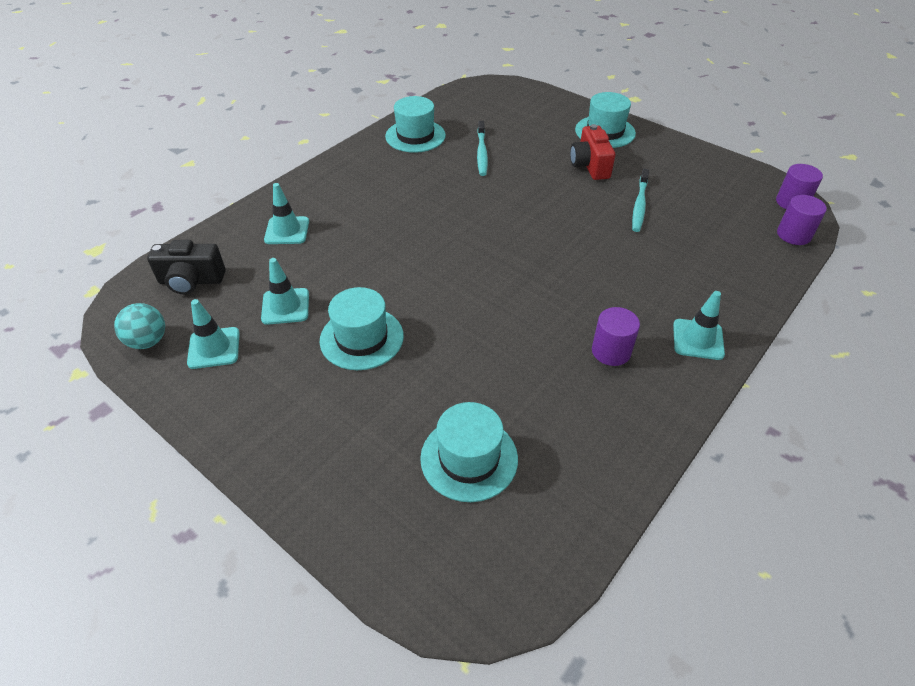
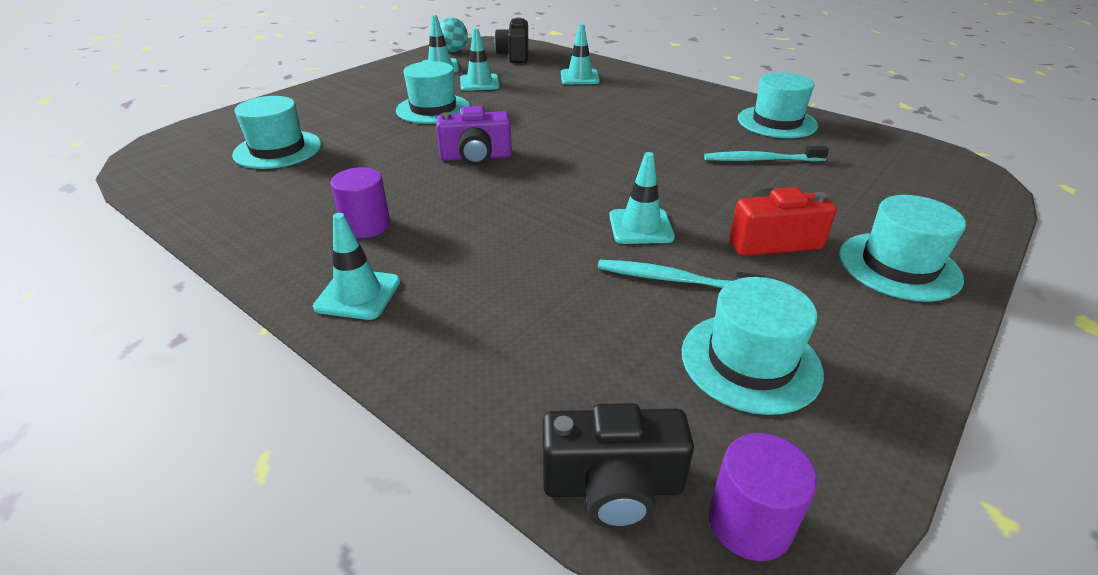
camera: 90 degrees right, 10 degrees down
(482, 296) = (476, 157): none -> purple camera
(583, 212) = (640, 227): none -> turquoise traffic cone
(700, 189) = (750, 362): none -> turquoise hat
(793, 235) = (613, 486): purple cylinder -> black camera

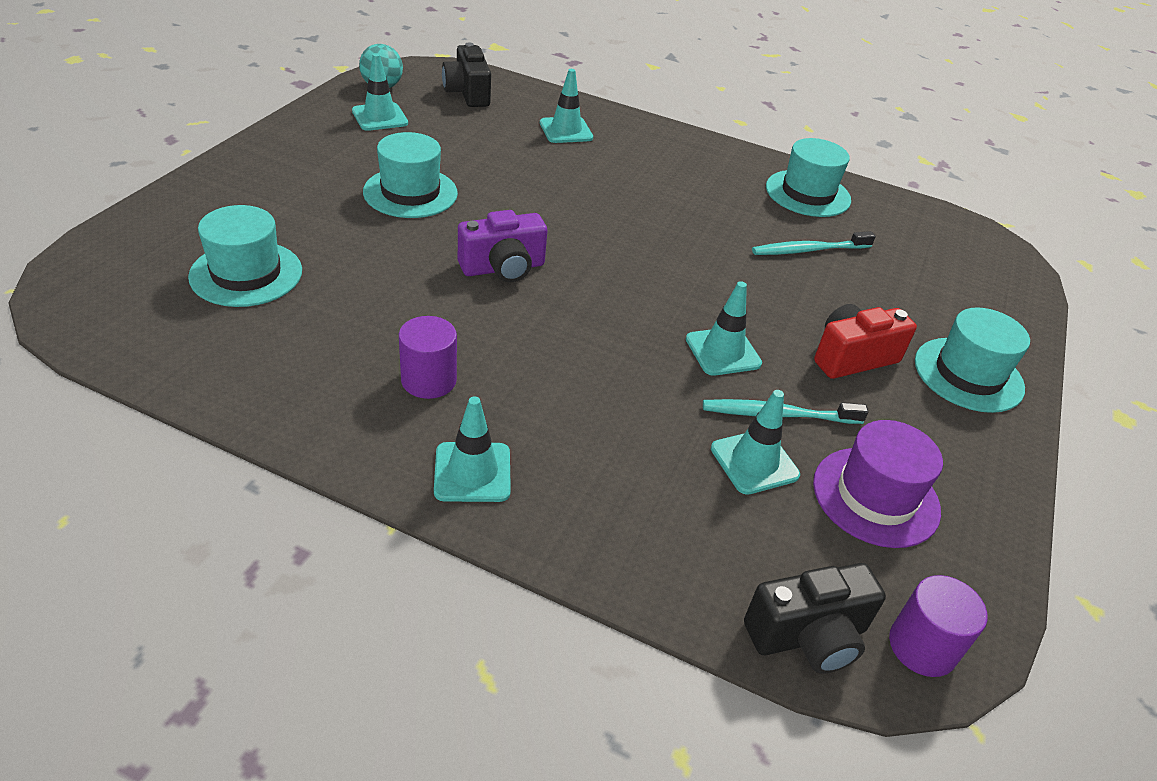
camera: 20 degrees left, 5 degrees up
(479, 83) = (446, 145): turquoise traffic cone -> turquoise traffic cone (754, 462)
(750, 362) = (875, 496): turquoise hat -> purple hat

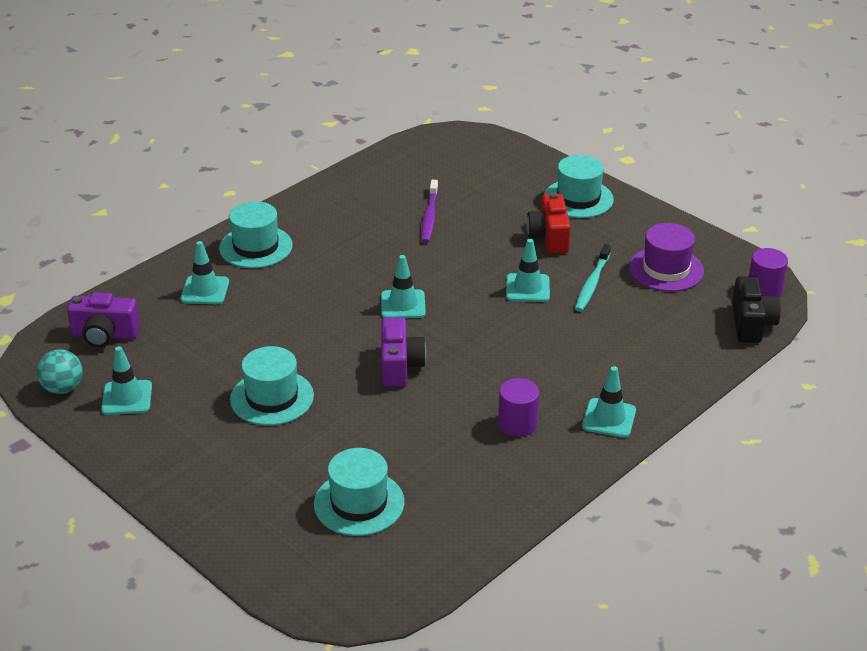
camera: 65 degrees left, 5 degrees down
(467, 93) = (105, 335): black camera -> purple camera
(754, 462) = (629, 305): turquoise traffic cone -> turquoise traffic cone (403, 305)
(807, 193) = (357, 193): turquoise hat -> turquoise hat (256, 247)
(808, 250) = (429, 217): turquoise toothbrush -> purple toothbrush

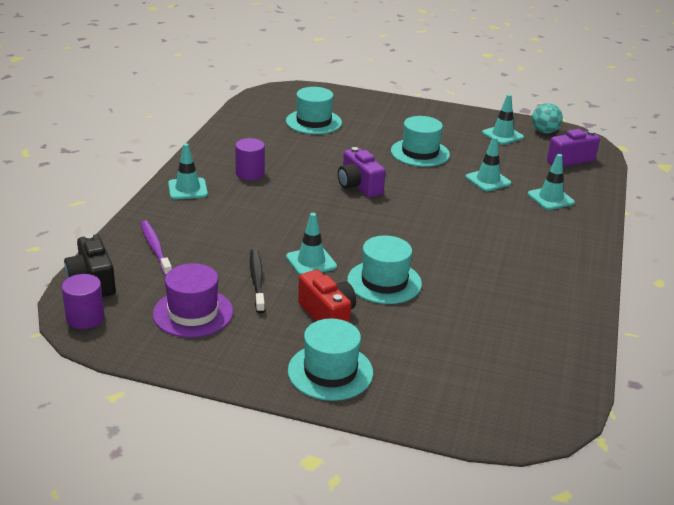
camera: 150 degrees right, 5 degrees down
(256, 247) = (563, 237): turquoise hat -> turquoise hat (384, 282)
(403, 305) = (399, 224): turquoise traffic cone -> turquoise traffic cone (488, 180)
(429, 217) = (458, 305): purple toothbrush -> purple toothbrush (155, 248)
(592, 284) = (257, 280): turquoise toothbrush -> black toothbrush

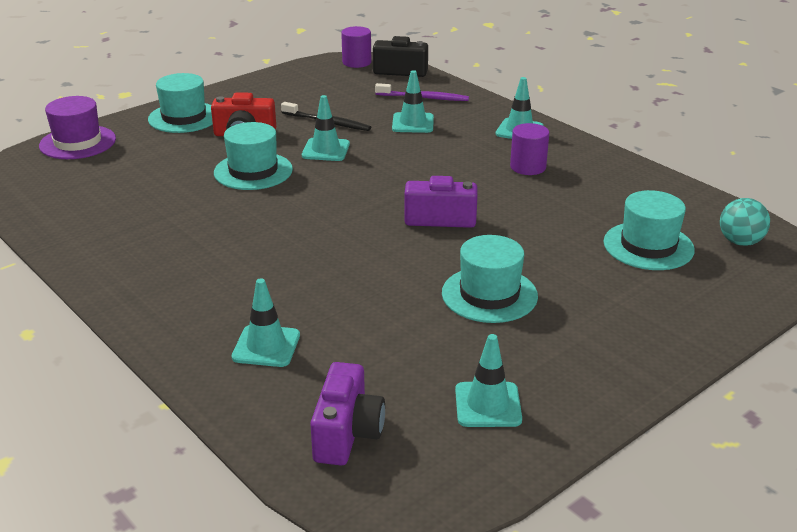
camera: 125 degrees right, 0 degrees up
(193, 313) = (316, 92): purple hat -> purple hat (77, 142)
(488, 180) = (364, 316): turquoise traffic cone -> turquoise traffic cone (413, 123)
(544, 131) = (465, 467): turquoise ball -> turquoise ball (740, 242)

